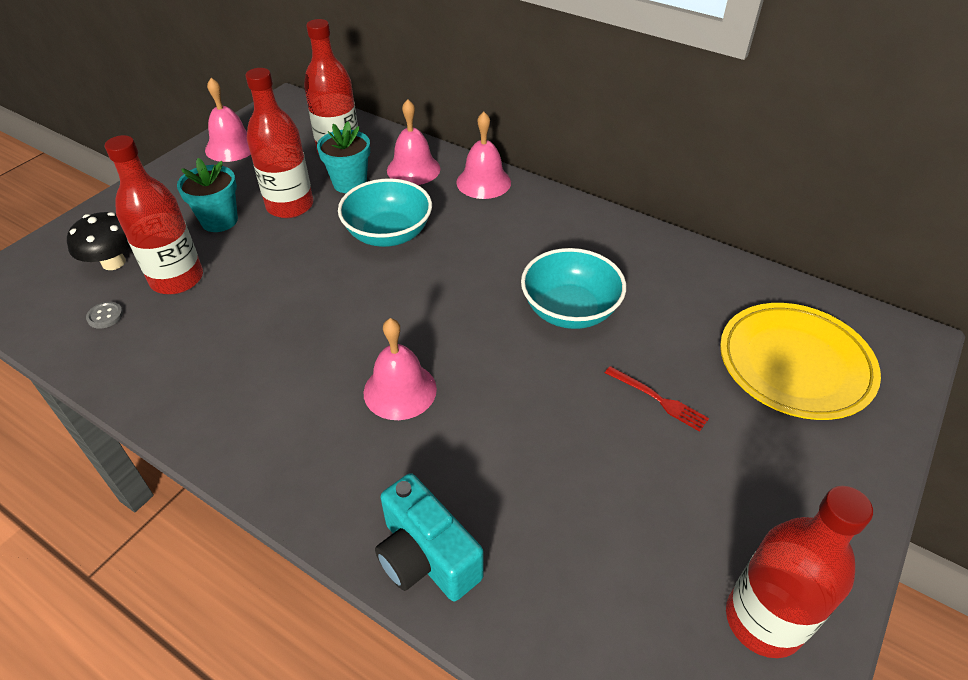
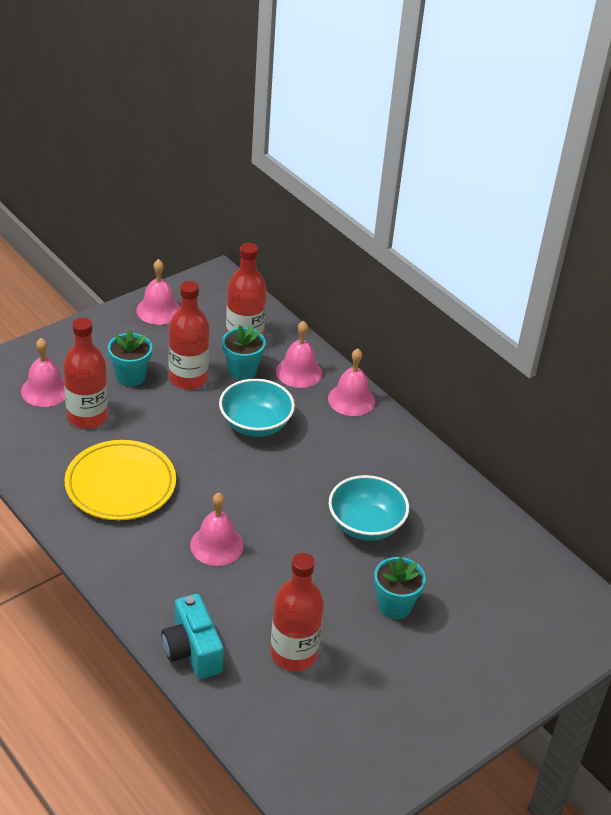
camera: 15 degrees right, 5 degrees down
(105, 316) = (31, 431): grey button -> none
(113, 262) = (45, 390): black mushroom -> pink bell
(658, 399) = (394, 606): red fork -> turquoise flower pot
(763, 620) = (383, 750): red bottle -> red bottle (293, 654)
(795, 364) = (511, 613): yellow plate -> yellow plate (120, 484)

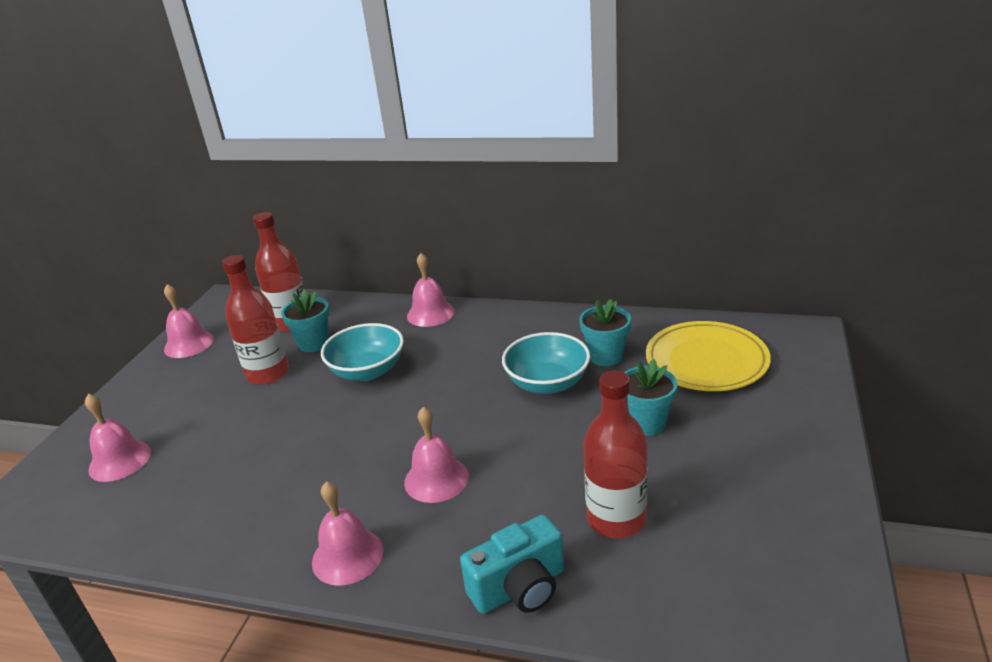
camera: 30 degrees left, 10 degrees down
(87, 417) = (189, 456): red bottle -> none
(120, 484) = (282, 490): yellow plate -> yellow plate (706, 361)
(130, 376) = (207, 402): turquoise flower pot -> turquoise flower pot (605, 356)
(192, 651) = (519, 588): turquoise camera -> turquoise camera turned 60 degrees counterclockwise
(299, 372) = (365, 319): pink bell -> pink bell (347, 556)

